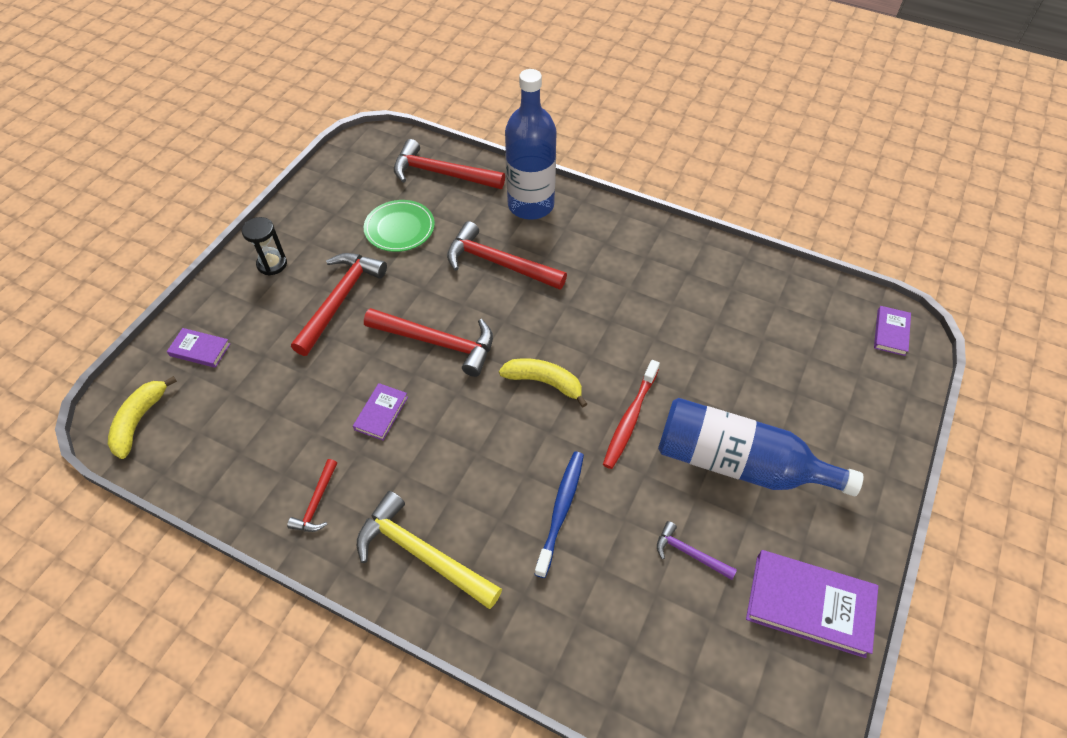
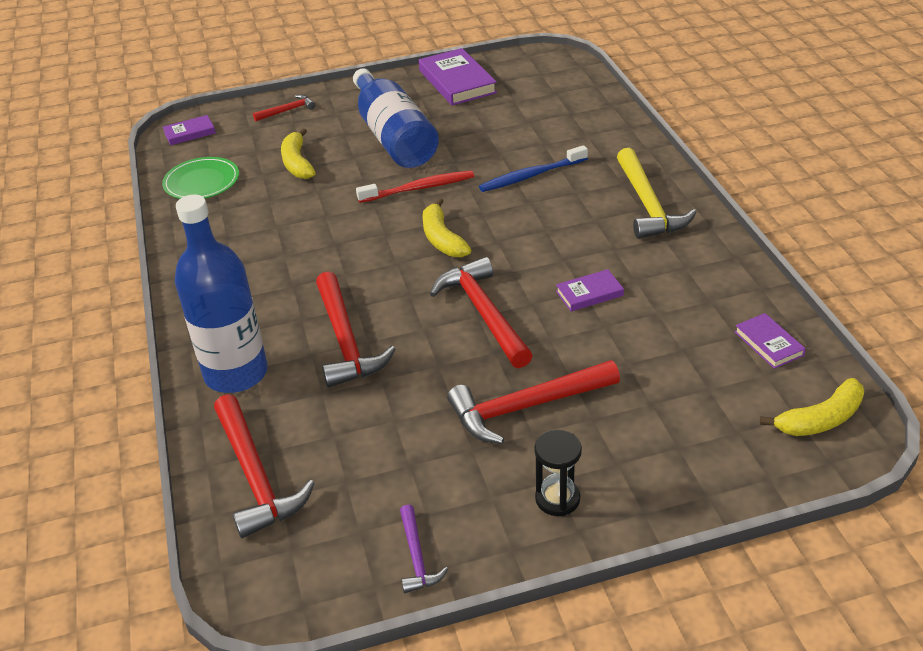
camera: 130 degrees left, 15 degrees down
(200, 350) = (713, 451): purple book -> purple book (769, 343)
(316, 503) = (698, 269): red hammer -> red hammer (287, 110)
(399, 228) = (382, 442): green plate -> green plate (202, 182)
(689, 553) = (485, 124): purple hammer -> purple hammer (417, 557)
(759, 369) = (297, 163): none -> yellow banana

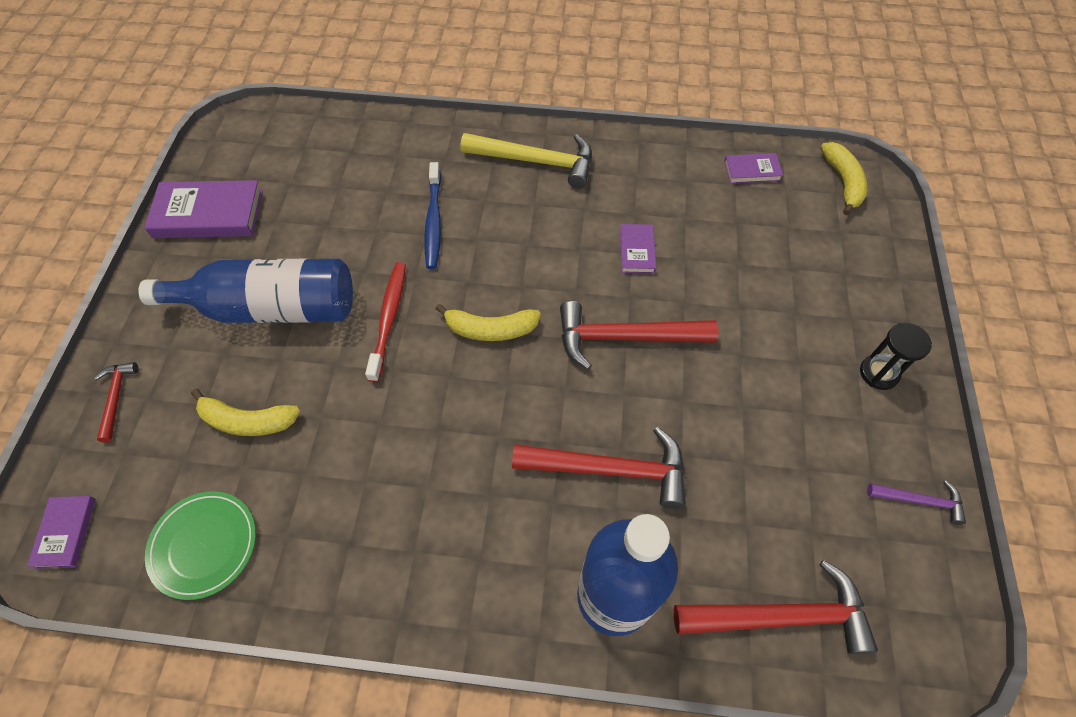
camera: 70 degrees left, 20 degrees up
(526, 407) = (764, 353): red hammer -> none

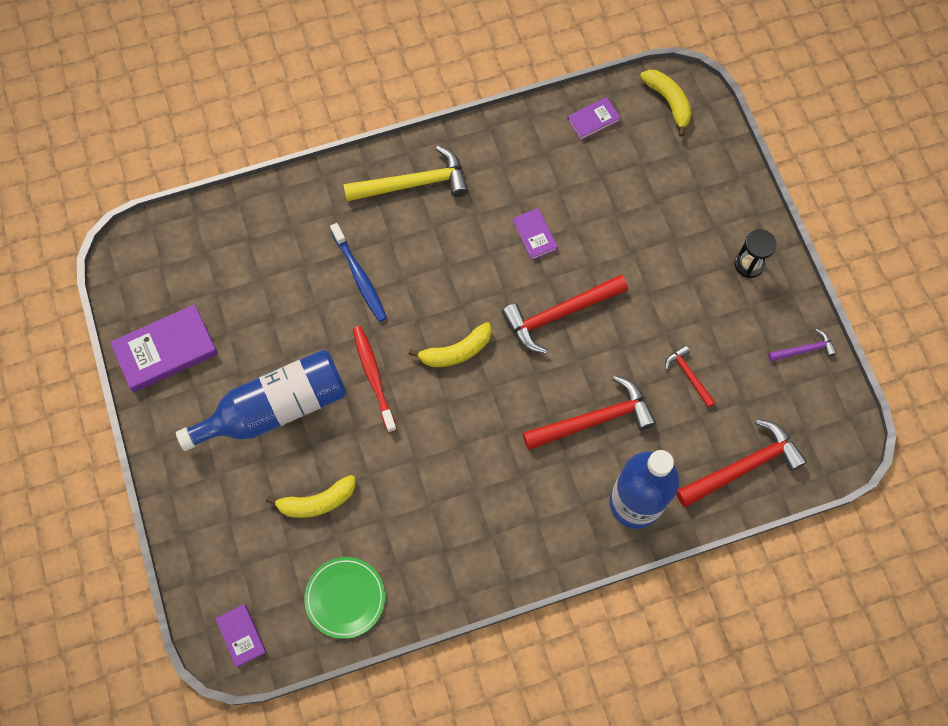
camera: 25 degrees left, 10 degrees up
(116, 398) = (205, 530): red hammer -> red hammer (688, 375)

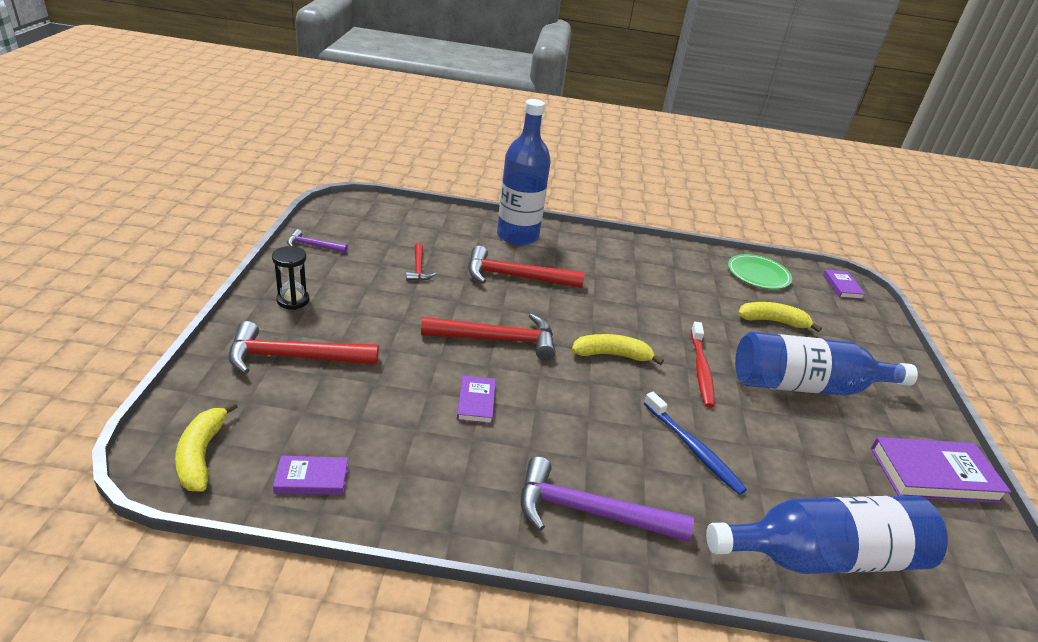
camera: 160 degrees left, 35 degrees down
(253, 226) = (824, 556): none -> blue bottle
(359, 276) = (693, 448): blue toothbrush -> blue toothbrush turned 150 degrees clockwise
(413, 184) = (590, 512): yellow hammer -> purple hammer
(743, 467) = (425, 221): red hammer -> red hammer (294, 357)

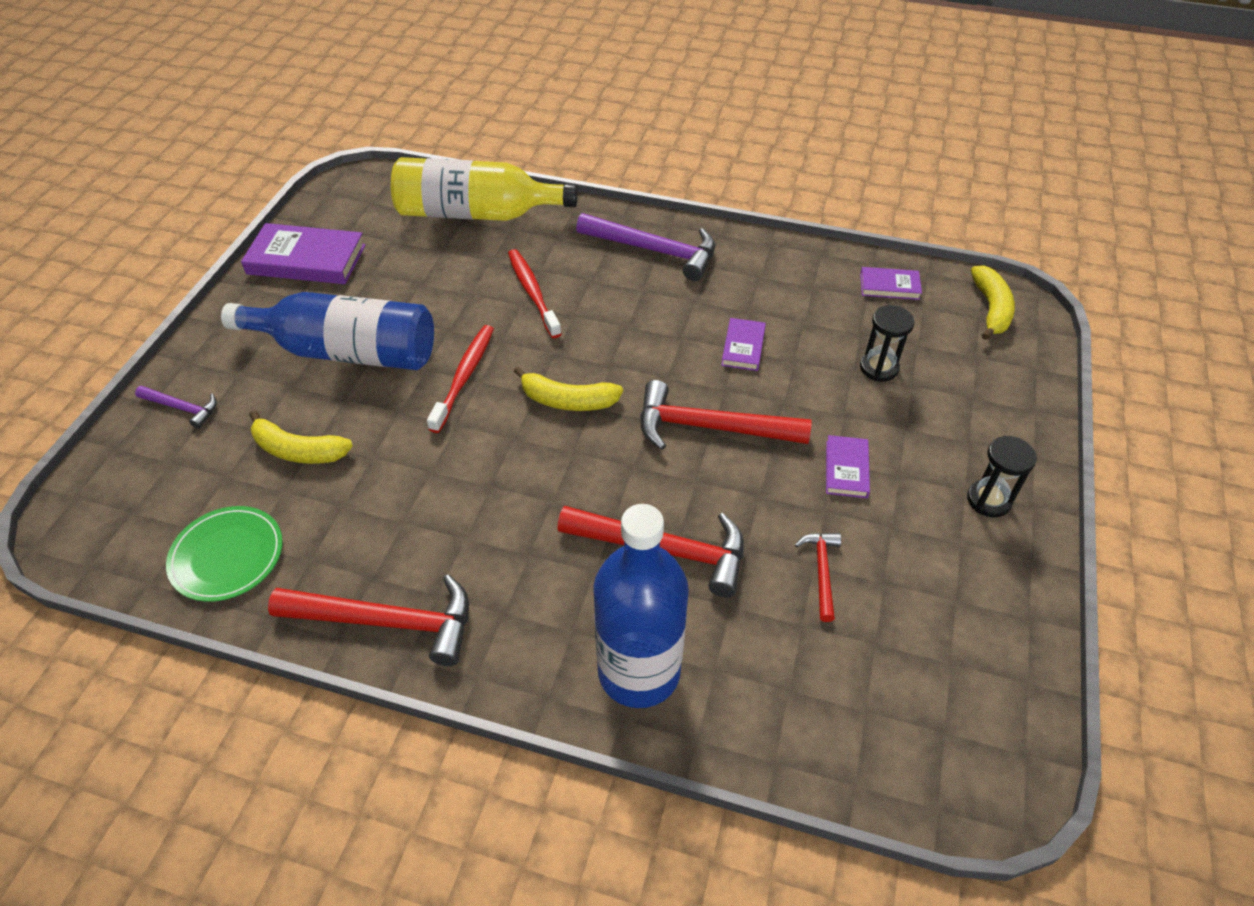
camera: 165 degrees left, 15 degrees up
(294, 357) = (951, 408): red hammer -> red hammer (387, 622)
(313, 246) = (1007, 633): purple hammer -> purple hammer (182, 408)
(349, 388) = (879, 368): none -> black hourglass
(693, 448) = (533, 293): blue toothbrush -> red toothbrush
(824, 556) = (476, 213): blue bottle -> yellow bottle
(842, 286) = (97, 524): purple book -> purple book (846, 469)

